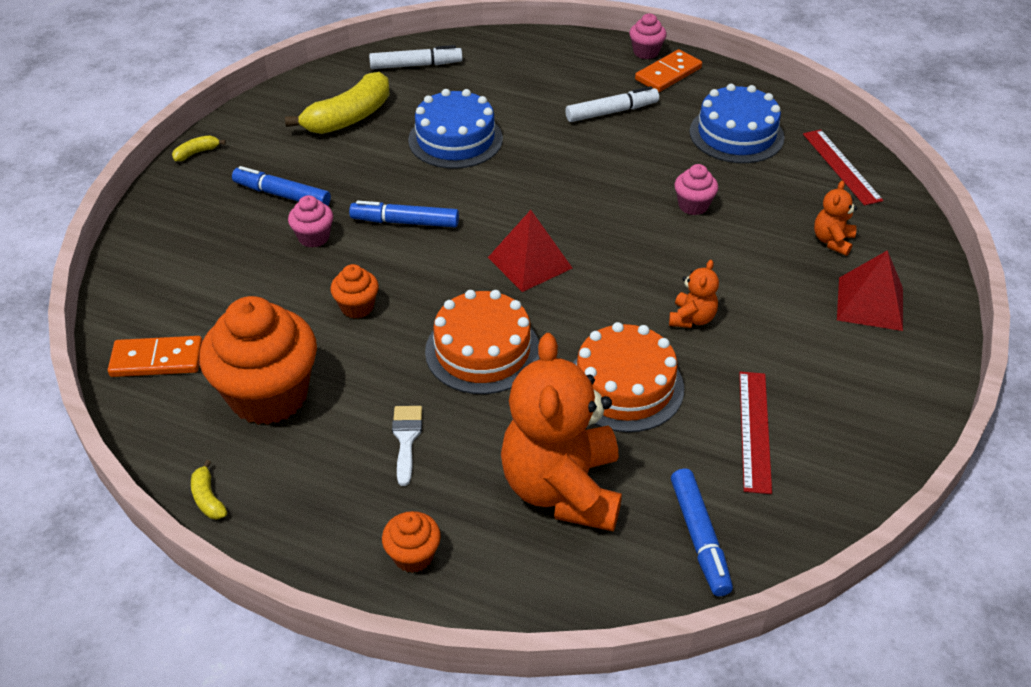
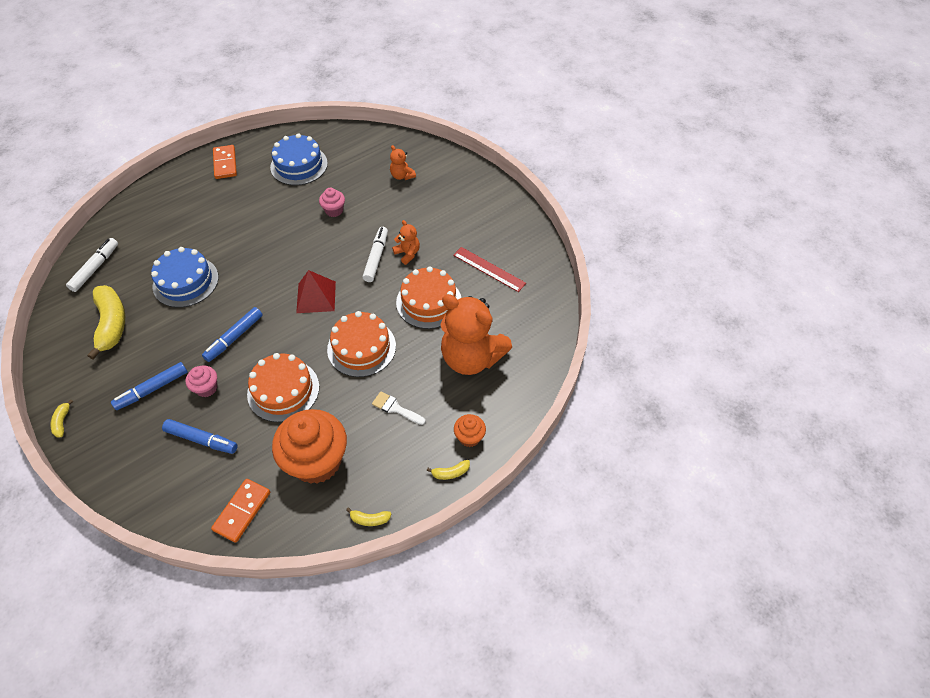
camera: 60 degrees left, 10 degrees up
(336, 560) = (450, 472): none -> yellow banana
(357, 307) = (283, 390): orange cupcake -> orange cake
(611, 112) = (232, 203): white marker -> white marker (376, 257)
(646, 52) = (197, 162): pink cupcake -> none
(699, 537) = (531, 321): blue marker -> blue marker (202, 439)
(841, 166) = (357, 142): red ruler -> none
(870, 303) = (449, 187): red pyramid -> none

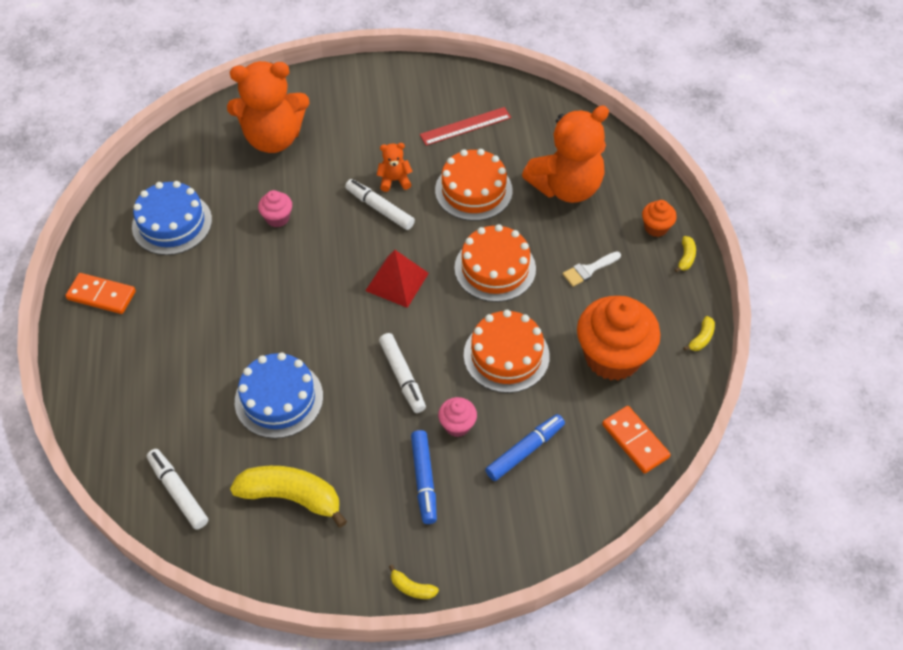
camera: 60 degrees left, 0 degrees up
(234, 337) = (402, 376): blue marker -> white marker
(402, 176) = (273, 138): orange teddy bear -> orange teddy bear, size x2.30

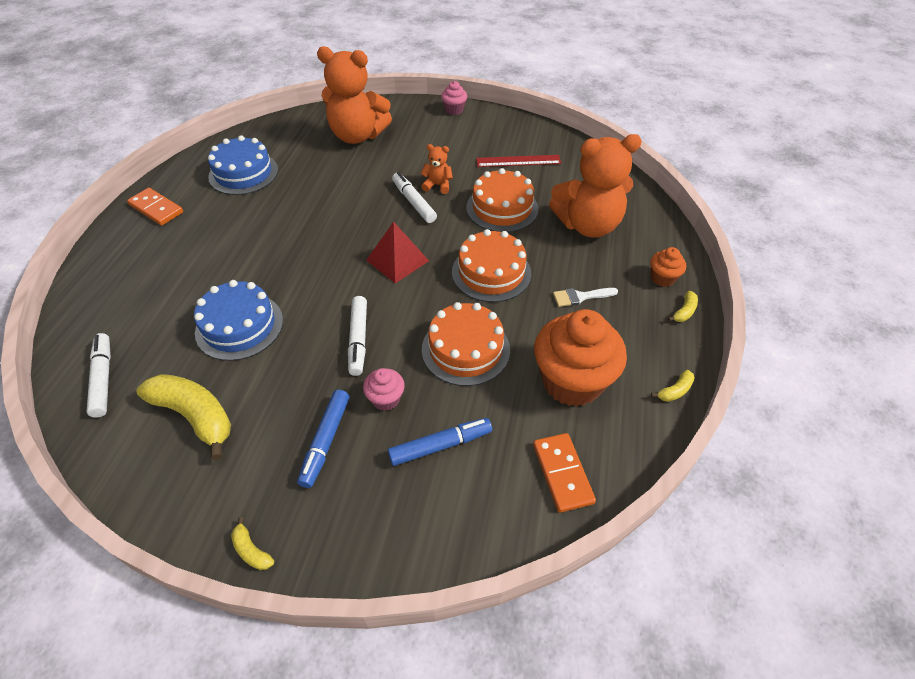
camera: 20 degrees right, 5 degrees down
(277, 218) = (326, 189): pink cupcake -> pink cupcake (454, 110)

